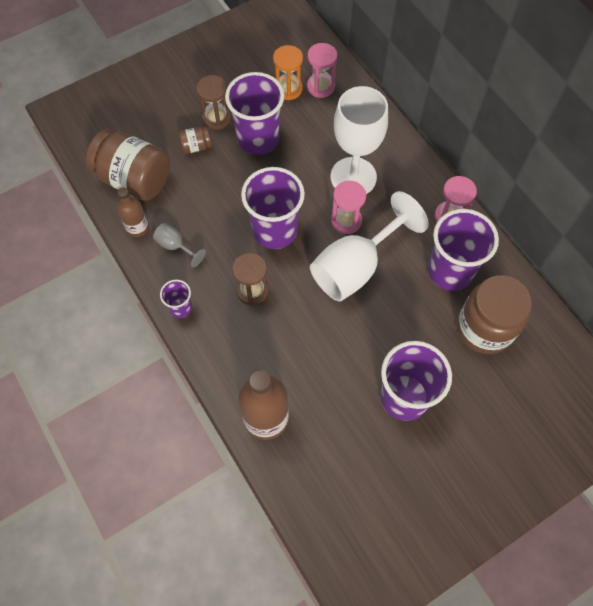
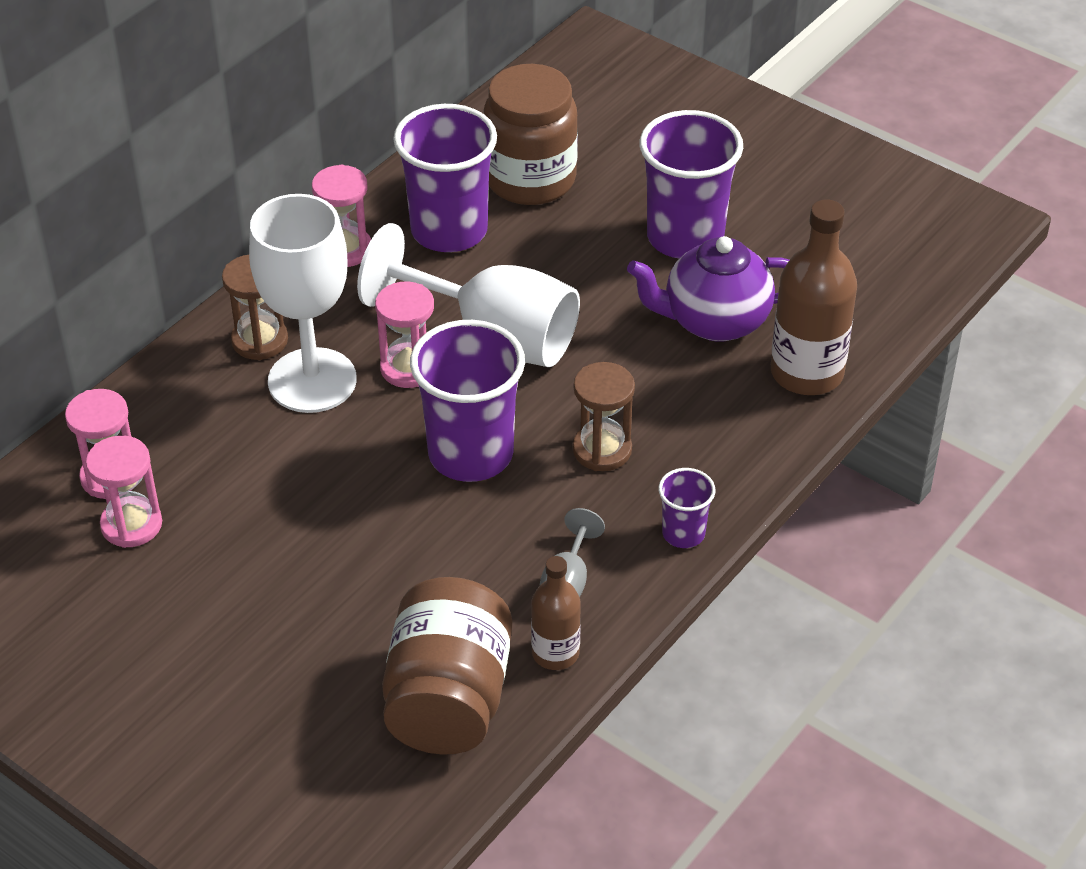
camera: 110 degrees left, 20 degrees down
(196, 146) = (329, 626): brown jar -> none
(216, 118) = (245, 616): brown hourglass -> brown hourglass (260, 340)
(258, 139) = (274, 535): purple cup -> none
(288, 89) = (131, 524): orange hourglass -> pink hourglass
(326, 384) = (714, 321): none -> purple teapot

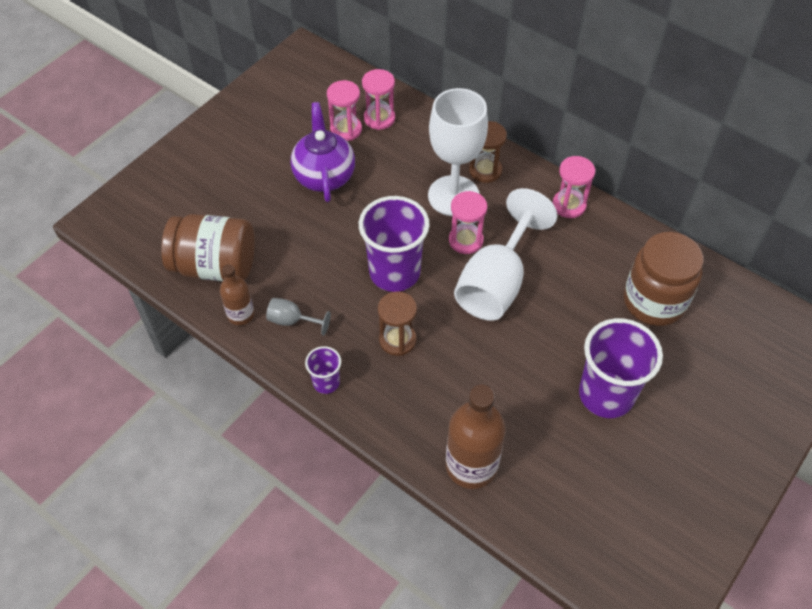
camera: 90 degrees right, 10 degrees up
(449, 230) = (594, 257): purple cup -> none
(714, 321) = (520, 409): purple teapot -> purple teapot (324, 176)

